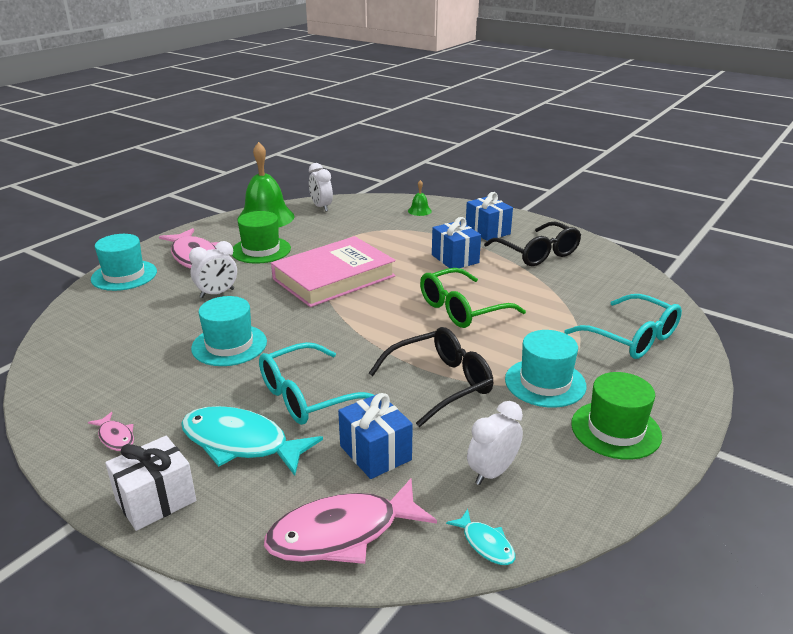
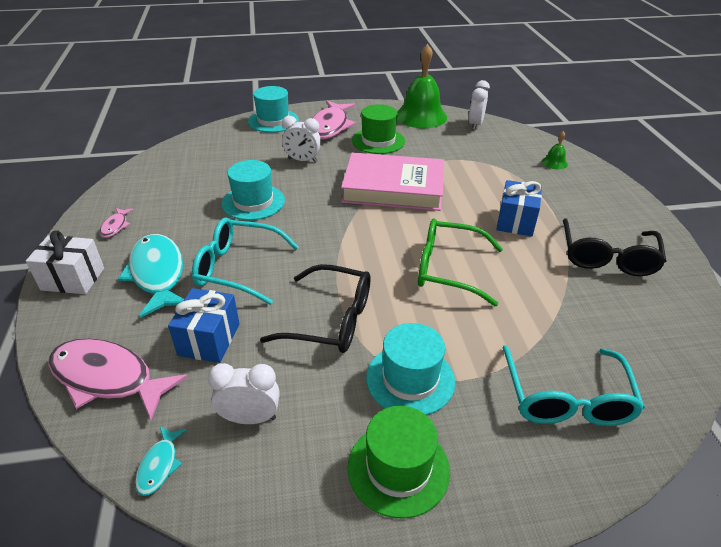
camera: 45 degrees right, 10 degrees up
(487, 231) = (590, 211): blue gift -> none

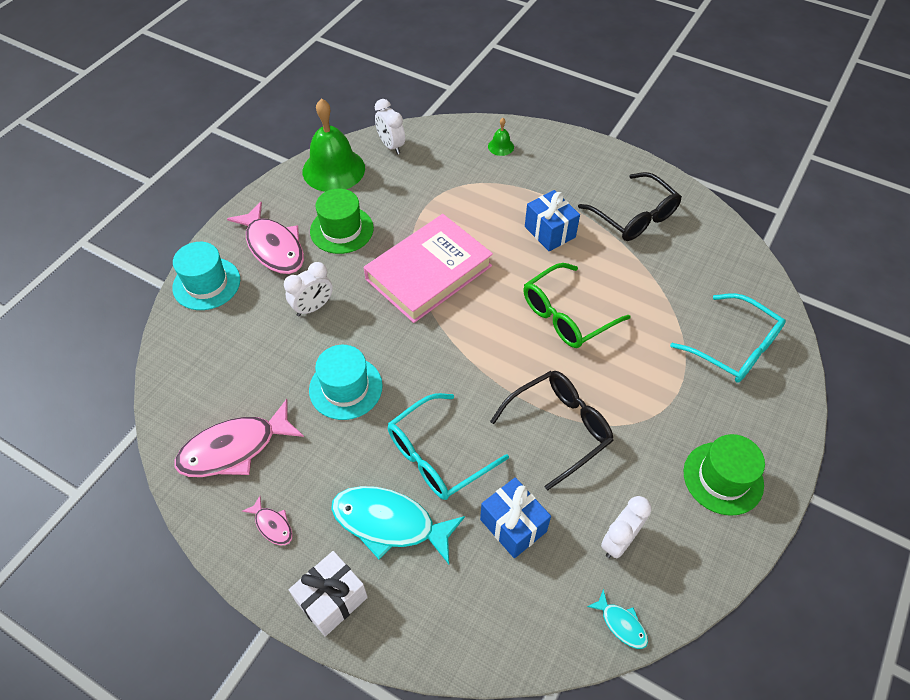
camera: 50 degrees left, 15 degrees up
(107, 378) = (500, 623): pink fish -> pink fish (234, 448)
(410, 379) = (656, 419): turquoise hat -> none

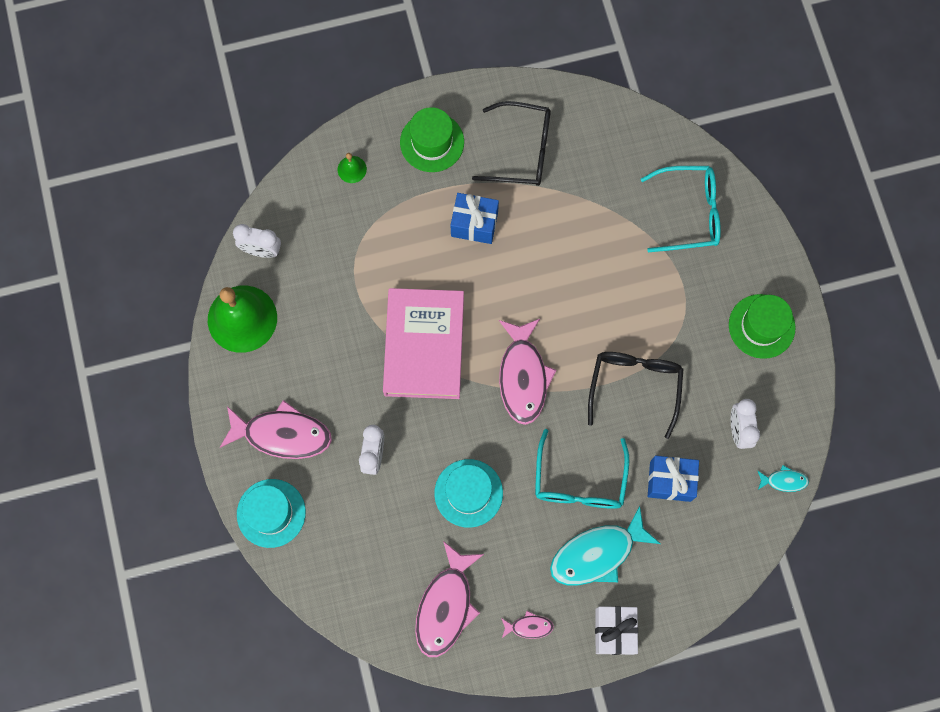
camera: 45 degrees left, 20 degrees up
(341, 230) = (316, 369): green hat -> green hat (432, 142)
(477, 348) = (523, 376): none -> pink fish
(567, 315) = (557, 290): green glasses -> none

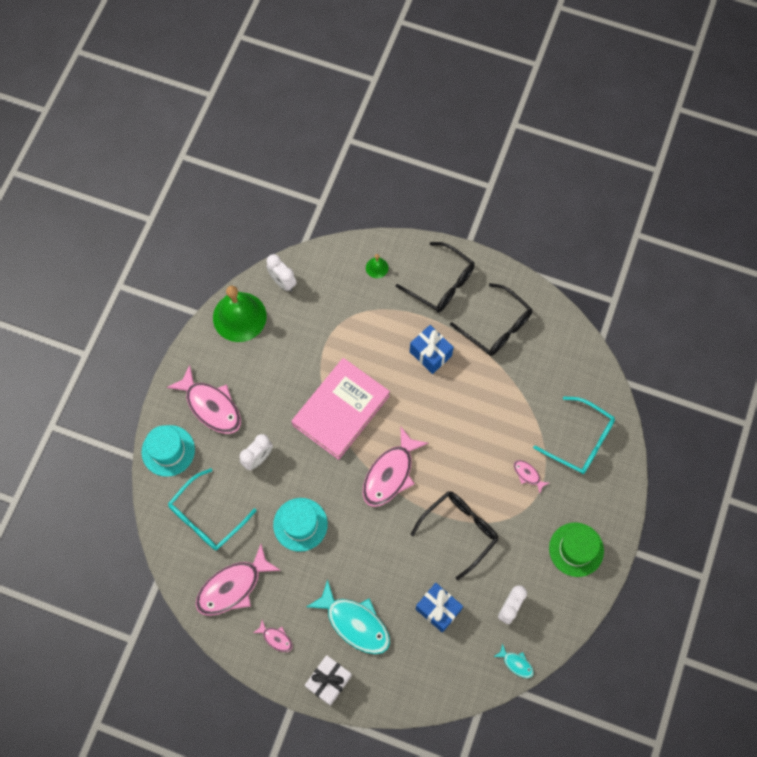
camera: 35 degrees right, 5 degrees down
(432, 142) = (441, 283): green hat -> black glasses
(579, 480) = (378, 566): turquoise glasses -> turquoise glasses (207, 516)
(597, 553) = (355, 623): turquoise fish -> turquoise fish turned 150 degrees counterclockwise
(661, 283) = (528, 475): none -> pink fish

